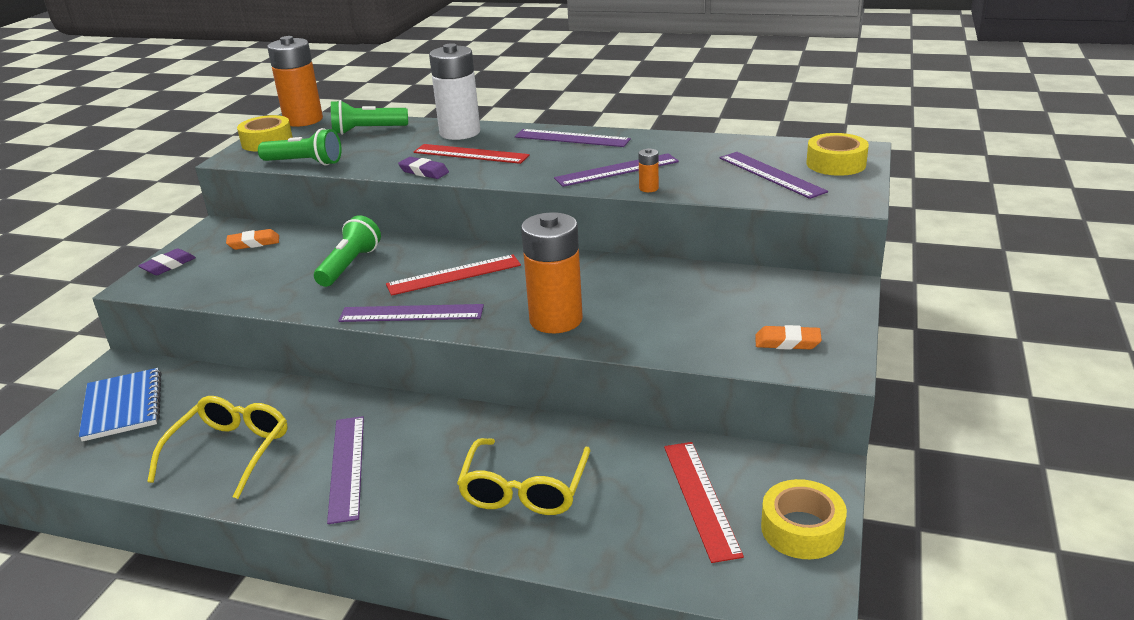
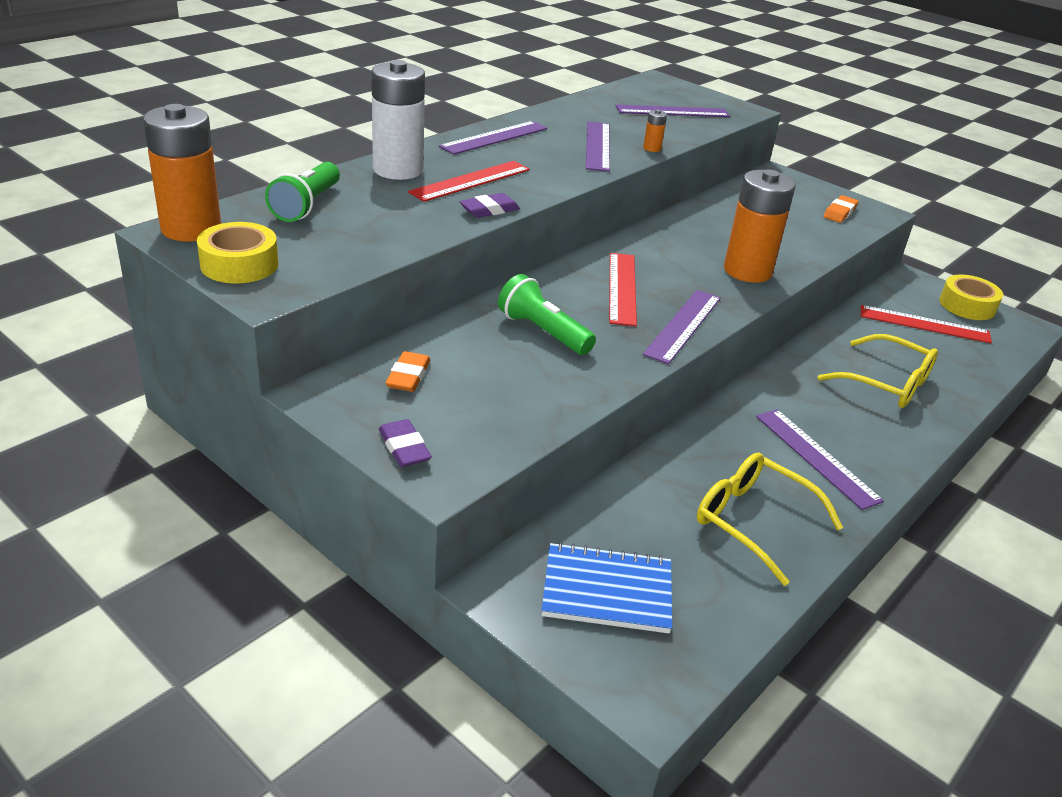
camera: 70 degrees left, 5 degrees up
(305, 163) = (363, 258): green flashlight -> none
(346, 467) = (816, 457): purple ruler -> purple ruler turned 45 degrees clockwise
(836, 164) = (676, 92): yellow tape -> none

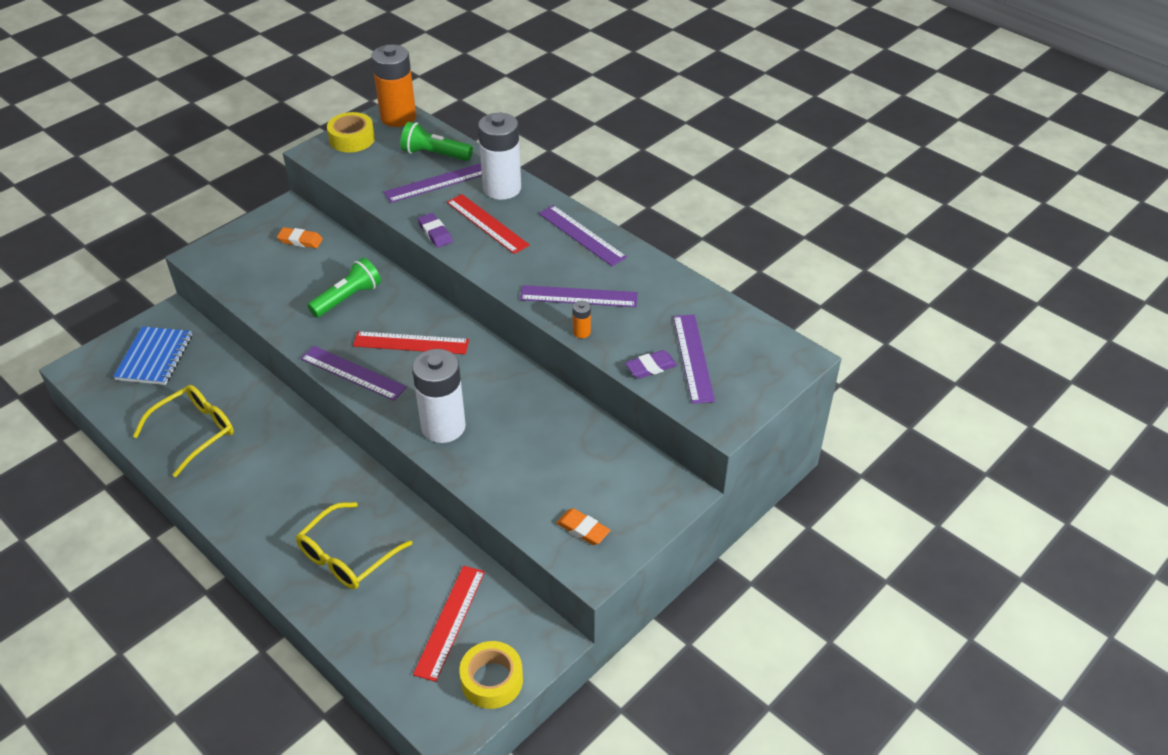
camera: 95 degrees right, 10 degrees up
(404, 448) = (230, 242): purple eraser -> purple eraser (651, 367)
(747, 271) = (443, 426): orange battery -> white battery
(816, 457) = (254, 481): purple ruler -> purple ruler (436, 183)

